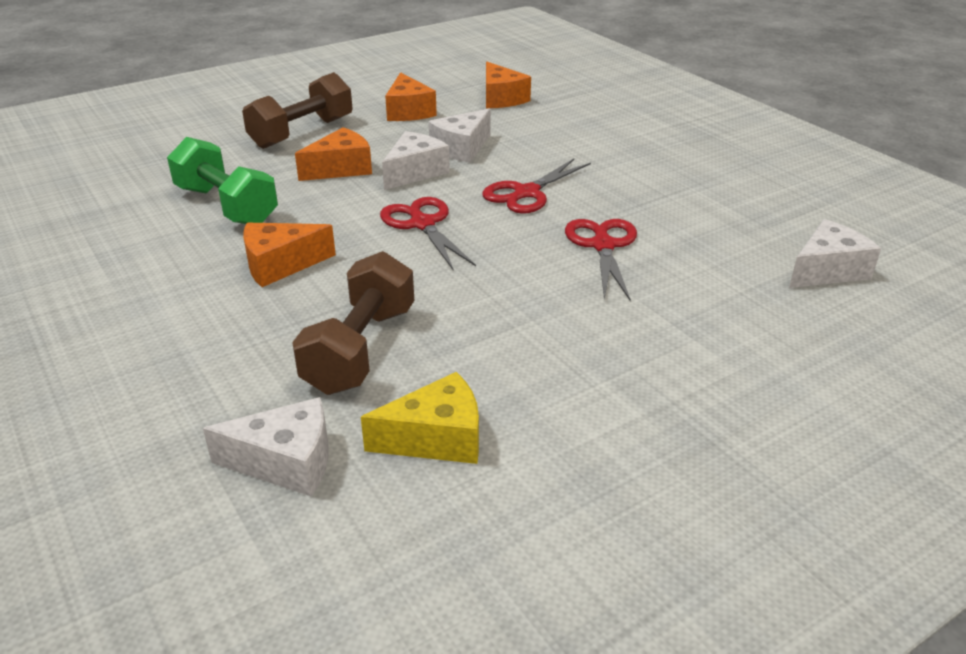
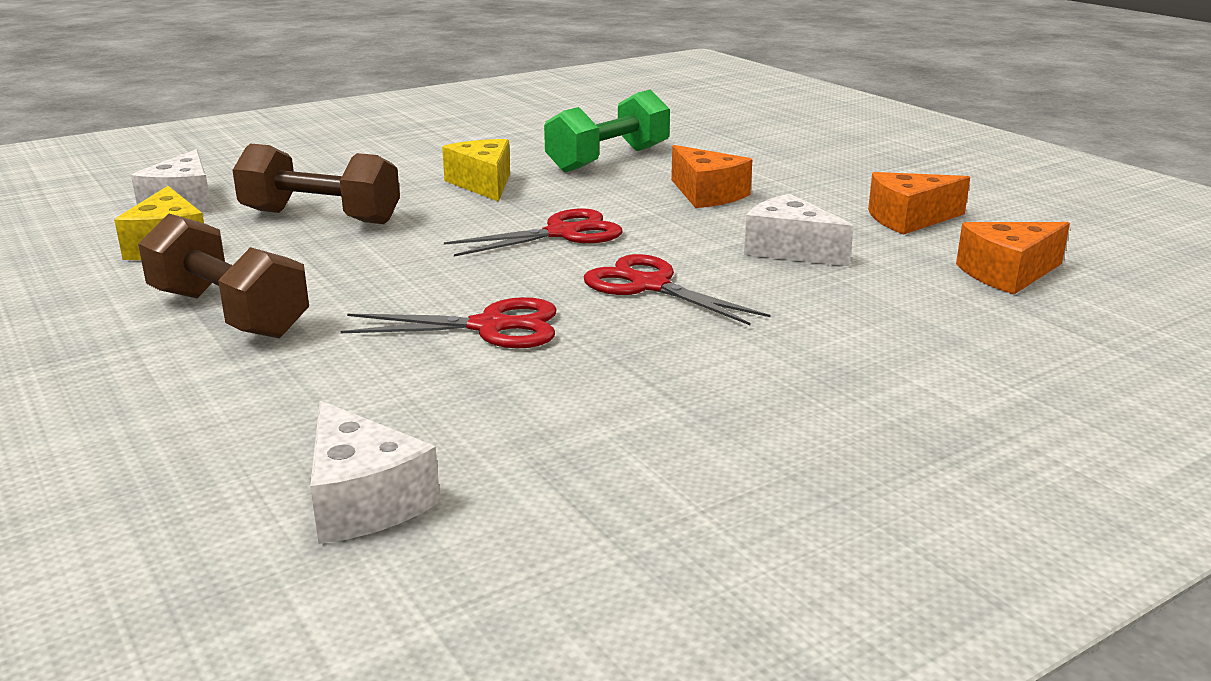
camera: 90 degrees right, 10 degrees down
(280, 265) = (483, 184): orange cheese -> yellow cheese
(302, 133) = (805, 174): brown dumbbell -> brown dumbbell (229, 314)
(415, 172) = (704, 227): white cheese -> none

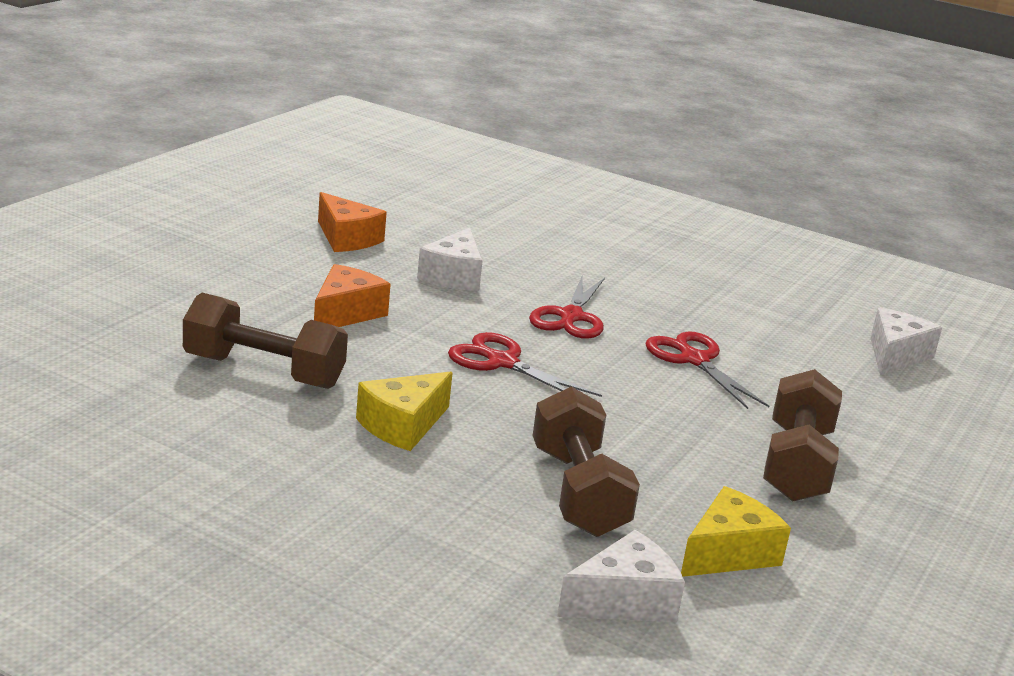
camera: 120 degrees left, 0 degrees up
(608, 159) = (263, 372): green dumbbell -> brown dumbbell
(1007, 274) = (434, 214): orange cheese -> none

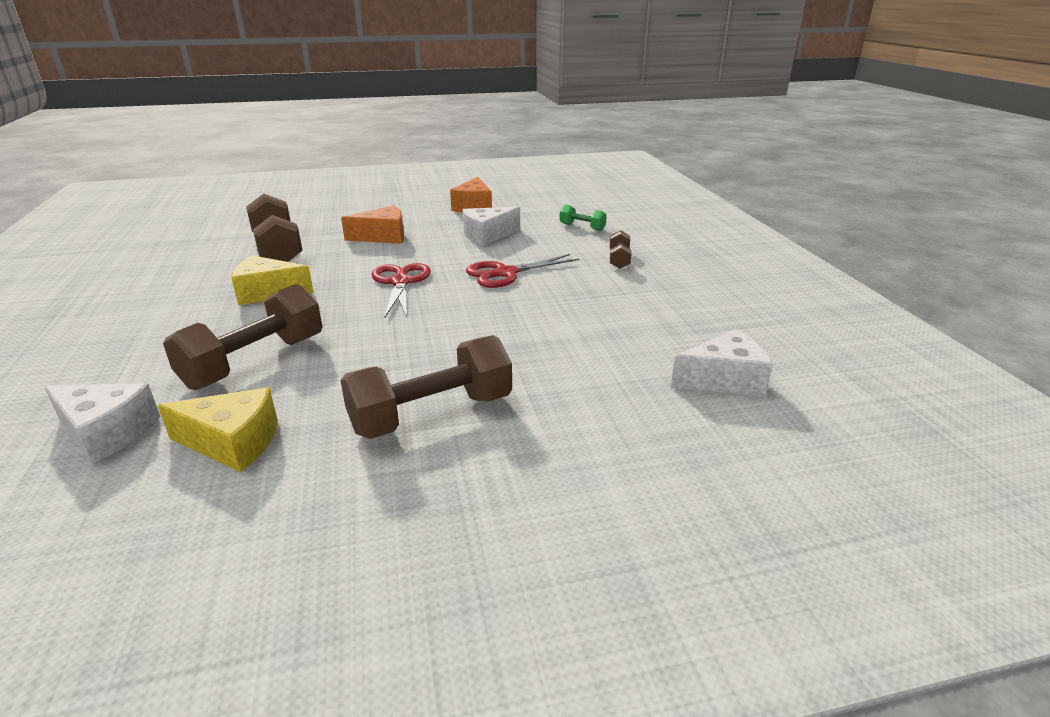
camera: 50 degrees right, 5 degrees up
(519, 236) = (582, 227): none -> green dumbbell
(629, 267) = (619, 259): none -> brown dumbbell
(694, 360) = (529, 322): red scissors -> none

